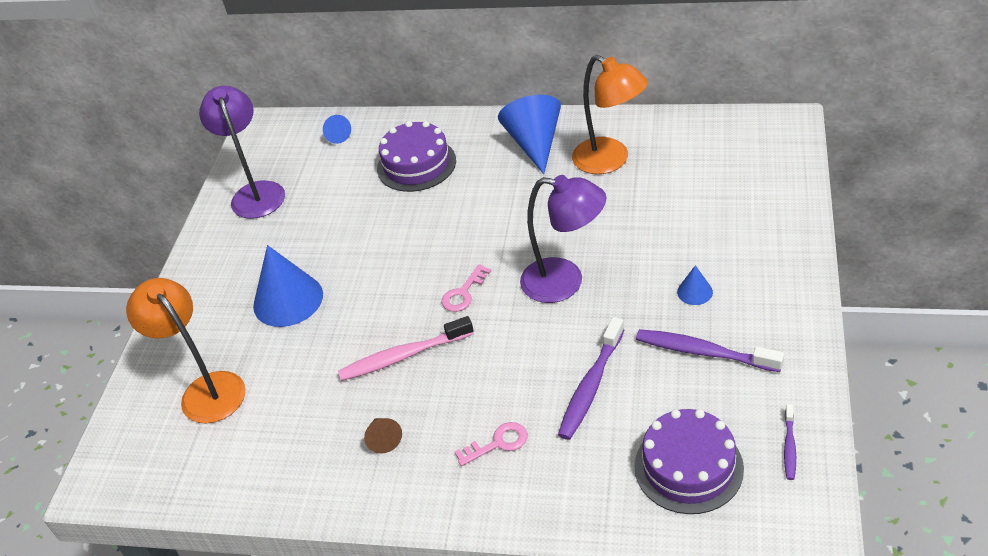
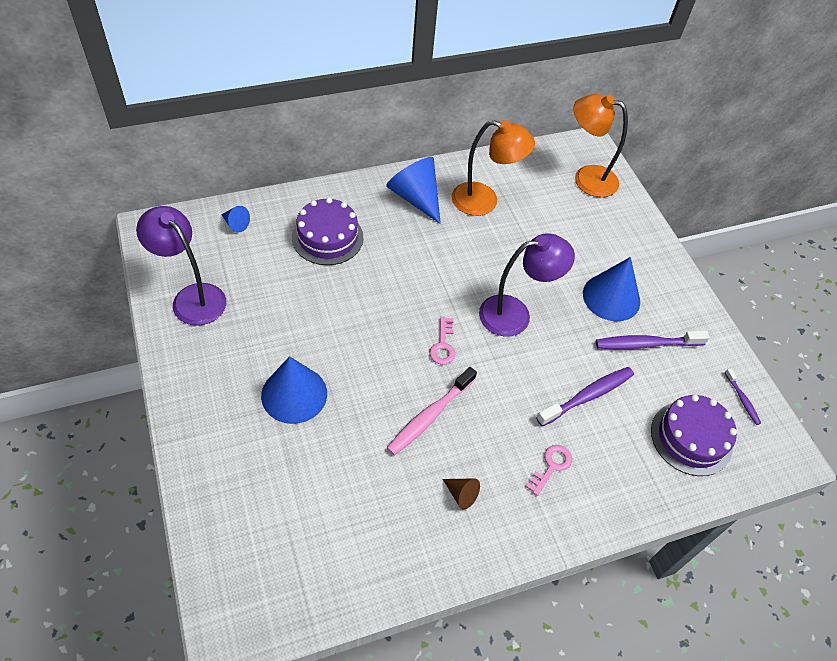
camera: 40 degrees left, 10 degrees up
(206, 389) = (273, 503): orange lamp -> orange lamp (586, 178)
(590, 386) = (588, 396): purple toothbrush -> purple toothbrush turned 120 degrees counterclockwise
(694, 292) = (611, 297): blue cone -> blue cone, size x2.13

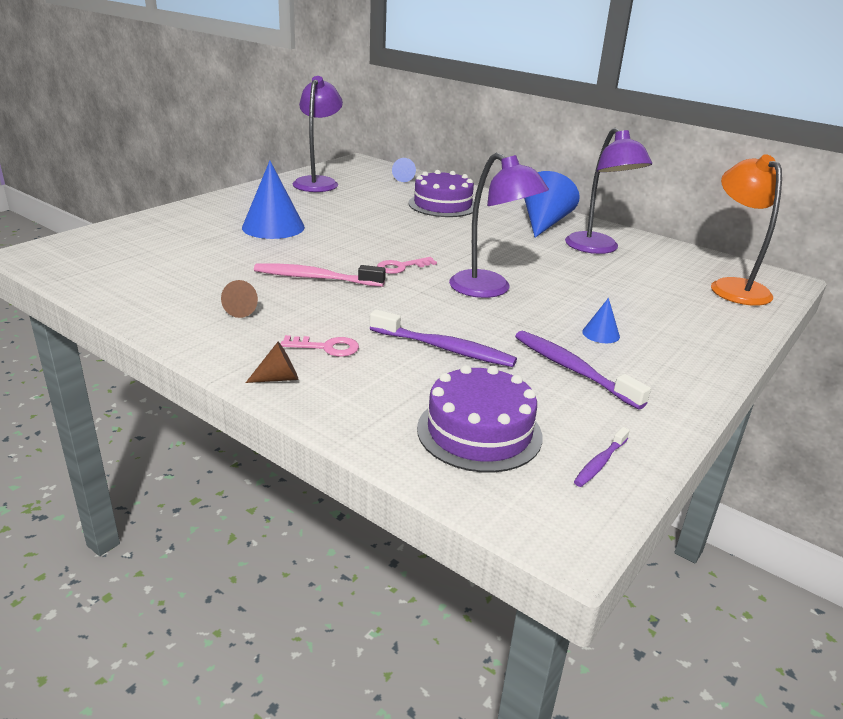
camera: 60 degrees right, 25 degrees down
(484, 201) = (597, 248): orange lamp -> purple lamp
(580, 517) = (278, 378): none -> brown cone
(611, 297) = (601, 334): blue cone -> blue cone, size x0.47

